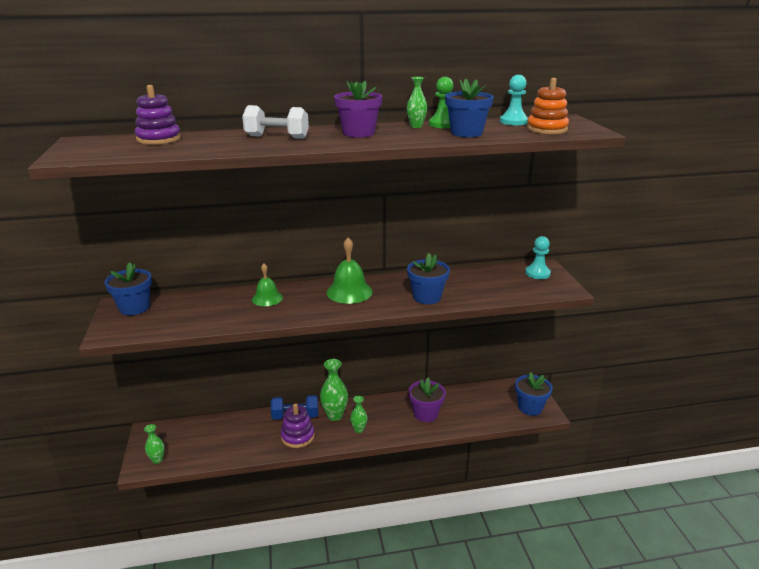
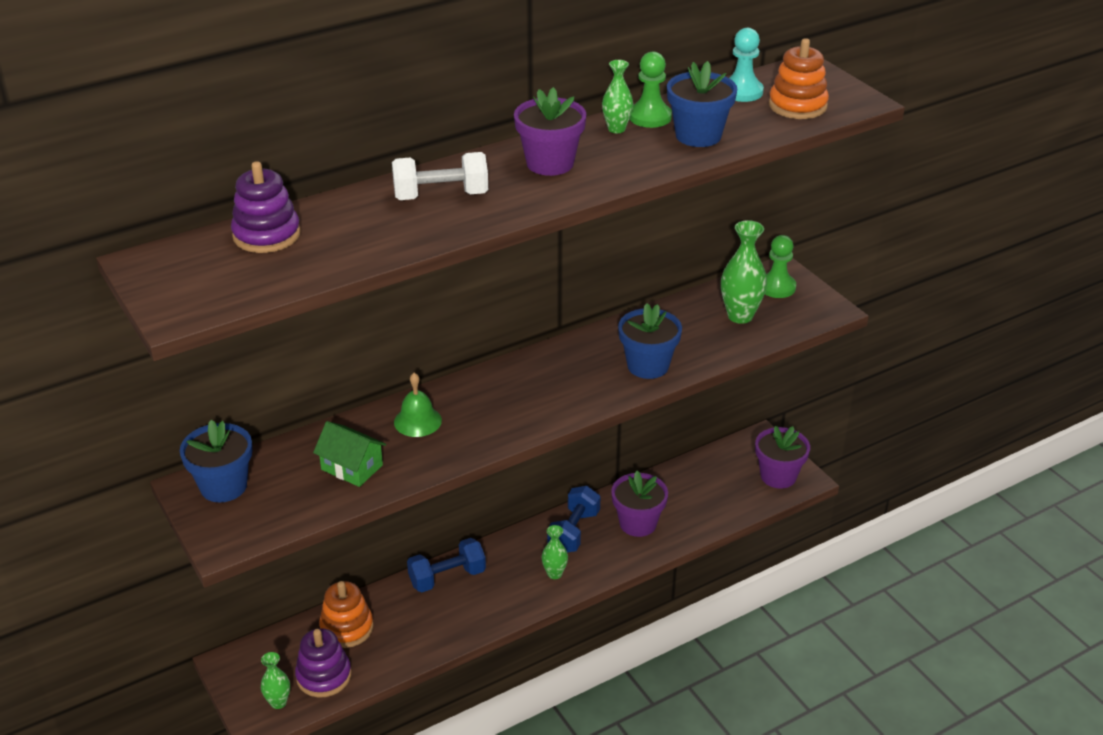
camera: 20 degrees left, 10 degrees up
(210, 313) = (352, 467): none -> green house
(222, 429) = (347, 628): none -> orange stacking toy
(297, 436) = (470, 608): purple stacking toy -> purple stacking toy (324, 676)
(334, 415) = (506, 561): green vase -> green vase (740, 316)
(349, 292) = (531, 381): green bell -> none
(384, 409) = (573, 531): none -> blue dumbbell
(530, 407) = (778, 476): blue flower pot -> purple flower pot
(537, 273) = (777, 287): turquoise pawn -> green pawn

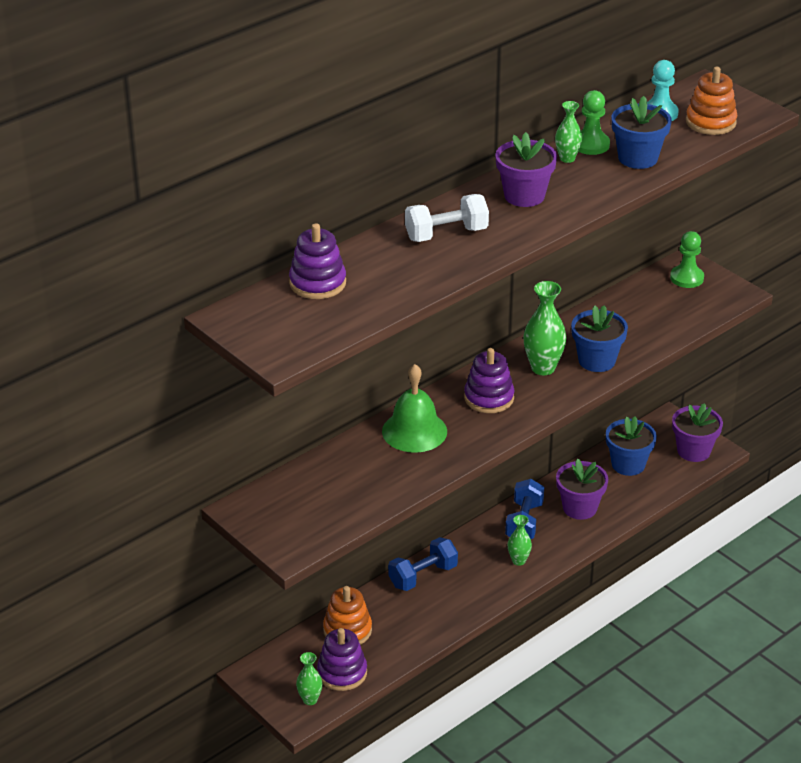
camera: 10 degrees left, 0 degrees up
(223, 486) = (269, 505): blue flower pot -> blue flower pot (628, 464)
(352, 467) = (373, 476): green house -> none
(417, 421) = (414, 431): green bell -> green bell, size x1.54
(513, 393) = (489, 398): none -> purple stacking toy
(740, 316) = (662, 307): green vase -> green vase (543, 368)

